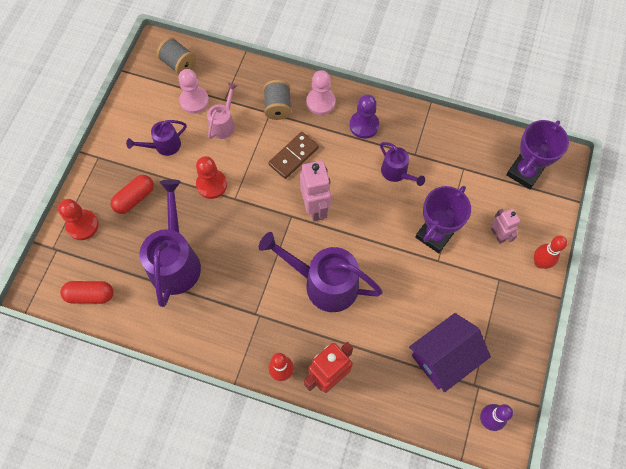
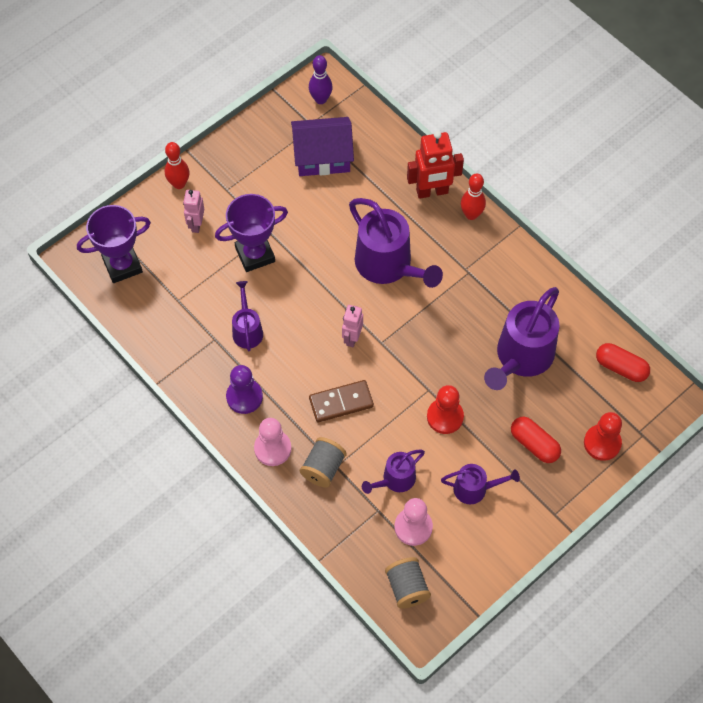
camera: 150 degrees left, 5 degrees down
(134, 198) = (534, 444): red capsule -> red capsule turned 60 degrees clockwise
(223, 124) = (395, 480): pink watering can -> purple watering can
(315, 208) = (352, 338): pink robot -> pink robot, size x0.61

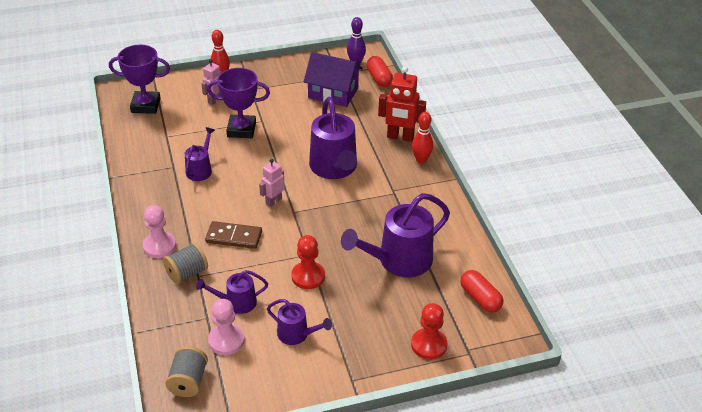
camera: 25 degrees right, 20 degrees down
(244, 397) = (165, 207): purple pawn -> none
(534, 444) = (369, 323): red capsule -> red capsule (379, 78)

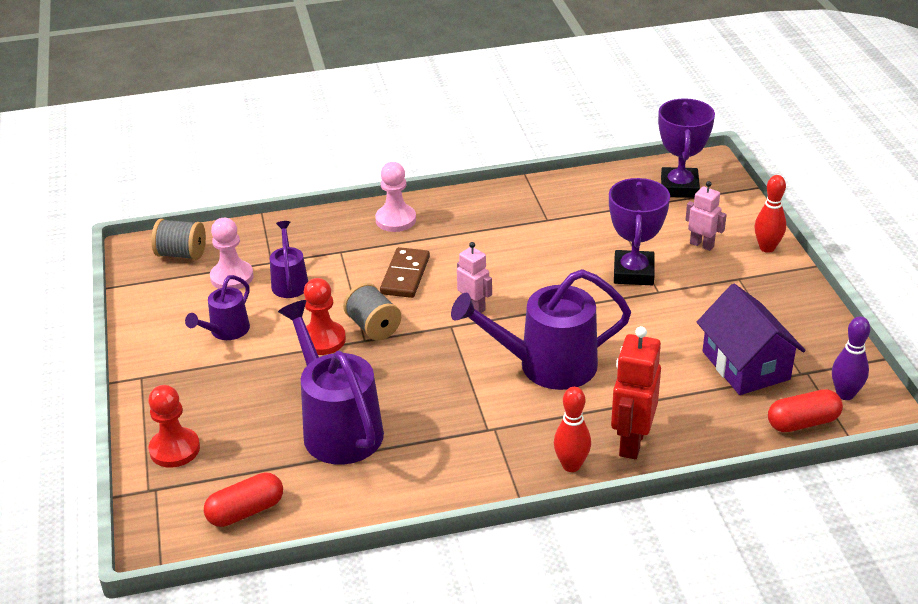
camera: 95 degrees right, 5 degrees down
(187, 273) = (346, 243): grey spool -> grey spool (373, 327)
(200, 169) = (541, 241): purple watering can -> none
(333, 93) = (745, 365): purple house -> purple house turned 45 degrees counterclockwise

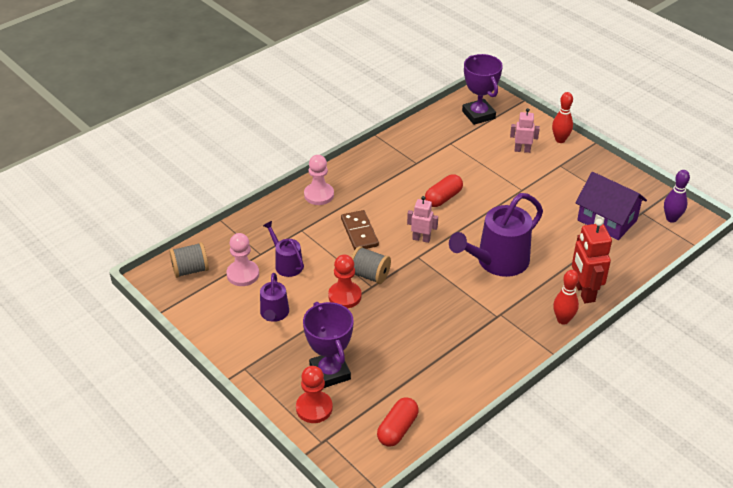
camera: 30 degrees left, 5 degrees up
(337, 427) = (405, 351): purple watering can -> none
(633, 273) = (497, 182): purple trophy -> purple trophy (330, 373)
(802, 422) = (663, 244): red capsule -> red capsule (443, 198)

